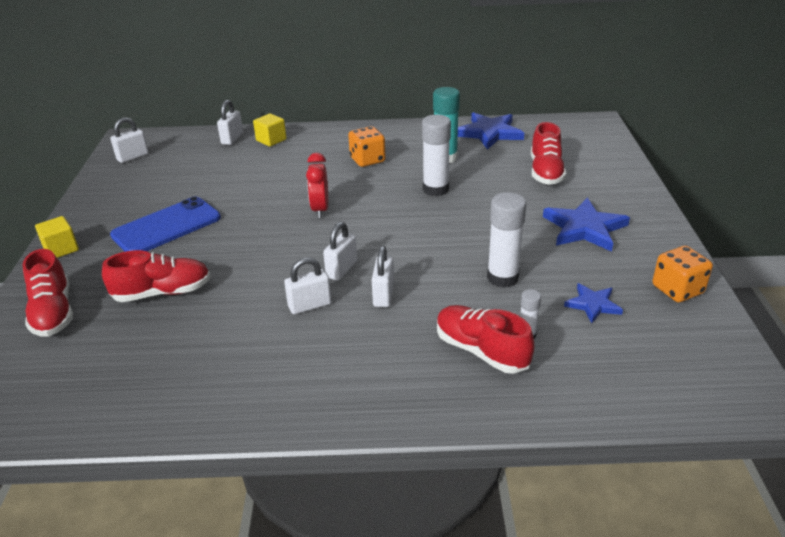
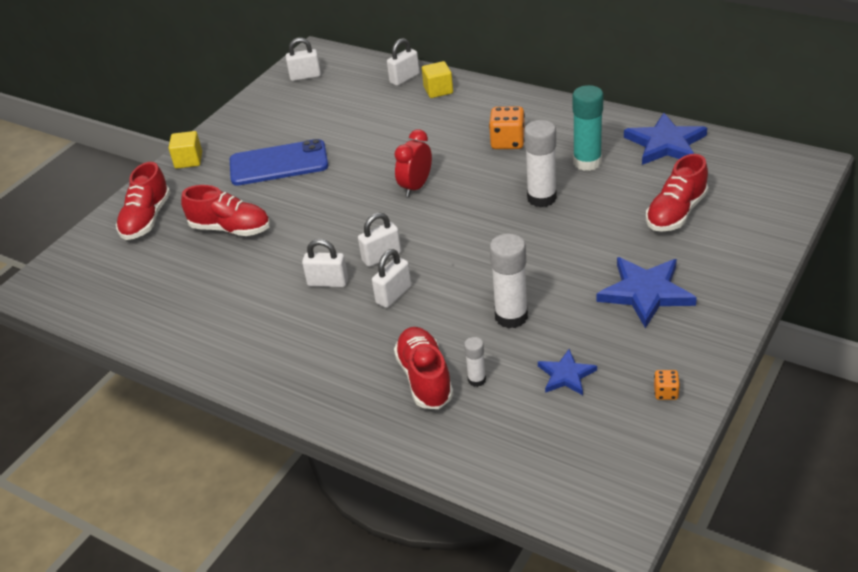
camera: 35 degrees right, 5 degrees up
(677, 289) = (666, 392): orange dice -> orange dice, size x0.52

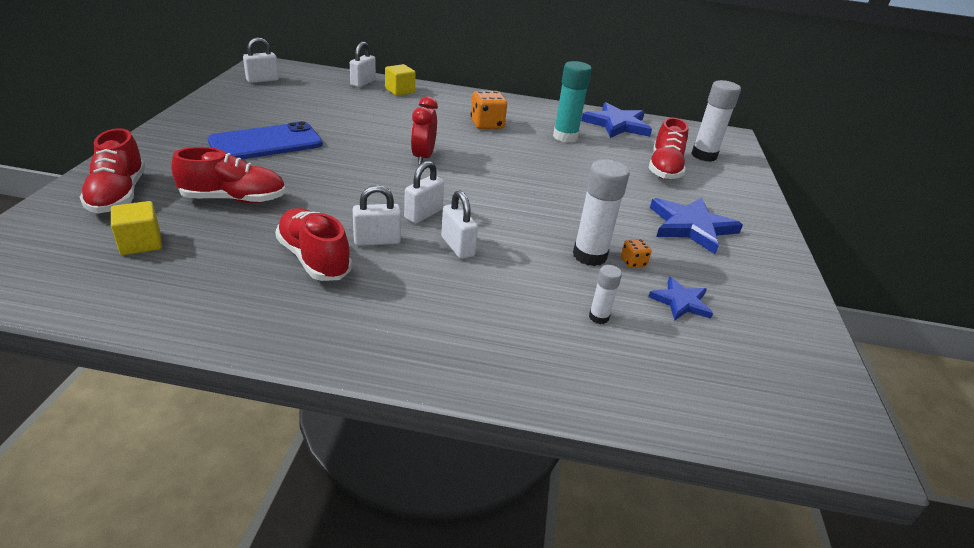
camera: 30 degrees left, 5 degrees down
(188, 160) = (156, 142): yellow cube -> yellow cube (141, 243)
(393, 295) = (457, 247): white padlock -> white padlock turned 45 degrees counterclockwise
(425, 378) = (543, 323): red shoe -> red shoe (314, 259)
(541, 198) = (546, 162): white glue stick -> white glue stick (703, 155)
(666, 392) = (779, 306): orange dice -> orange dice (633, 262)

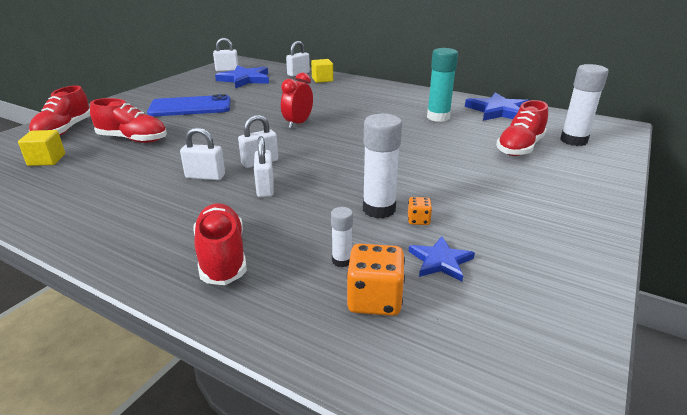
camera: 25 degrees right, 5 degrees down
(314, 259) = (147, 183): red shoe -> red shoe (222, 257)
(487, 124) = (374, 104): orange dice -> orange dice (374, 299)
(691, 227) = (508, 198): blue star -> blue star (245, 79)

